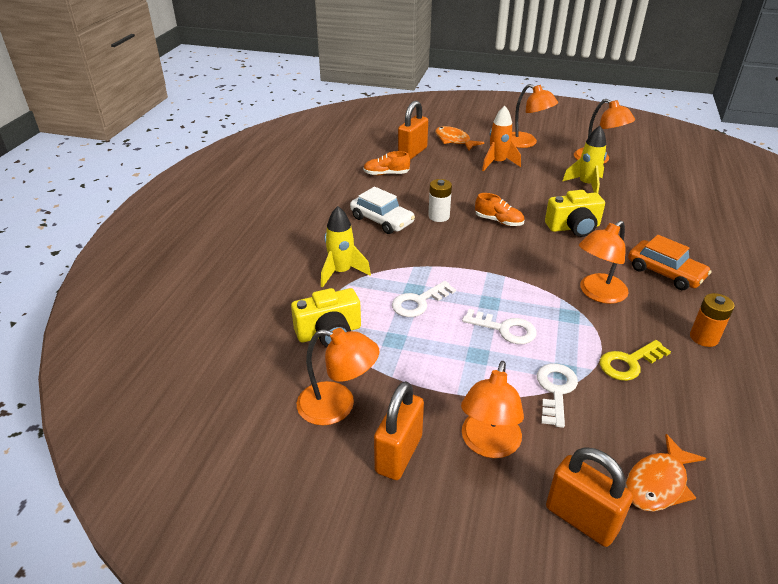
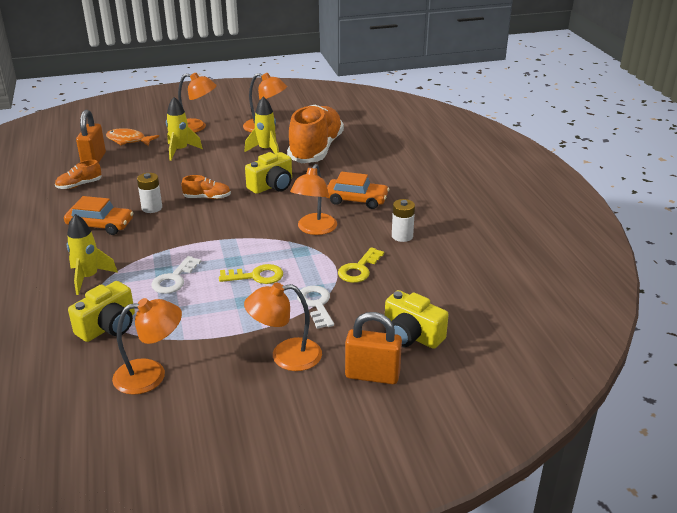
camera: 30 degrees left, 5 degrees down
(382, 220) = (100, 225): white car -> orange car
(398, 454) = (221, 387): orange padlock -> none
(488, 445) = (285, 356): orange lamp -> orange lamp turned 90 degrees clockwise
(498, 163) = (180, 150): orange rocket -> yellow rocket
(505, 329) = (256, 276): white key -> yellow key
(643, 199) = (316, 149): none -> orange shoe
(658, 483) = (411, 335): orange fish -> yellow camera
(704, 337) = (402, 236): orange battery -> white battery

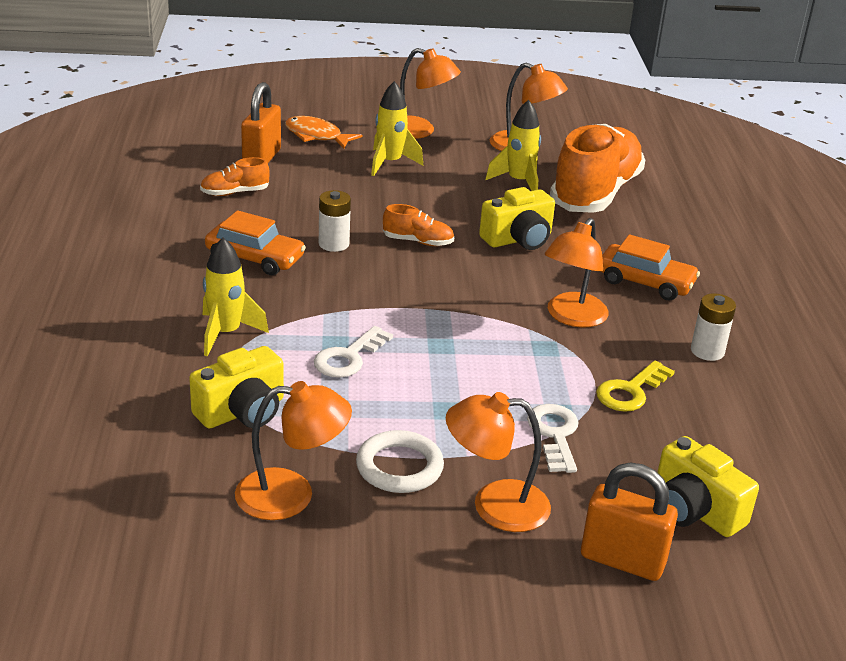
camera: 10 degrees right, 0 degrees up
(219, 343) = (399, 467): none -> white ring
(256, 276) = (471, 374): yellow key -> none

